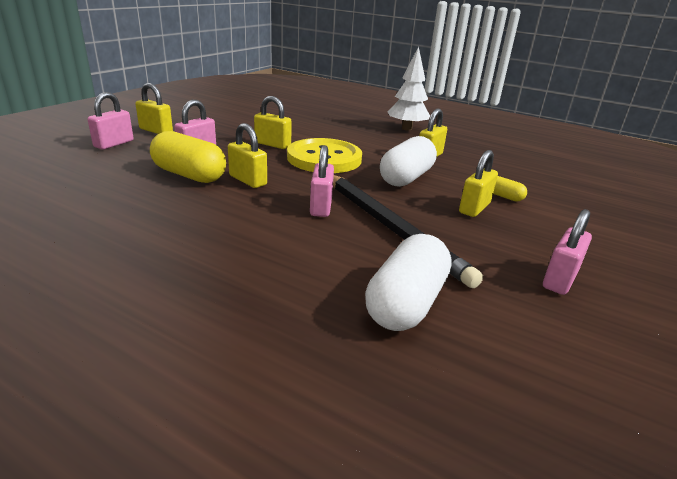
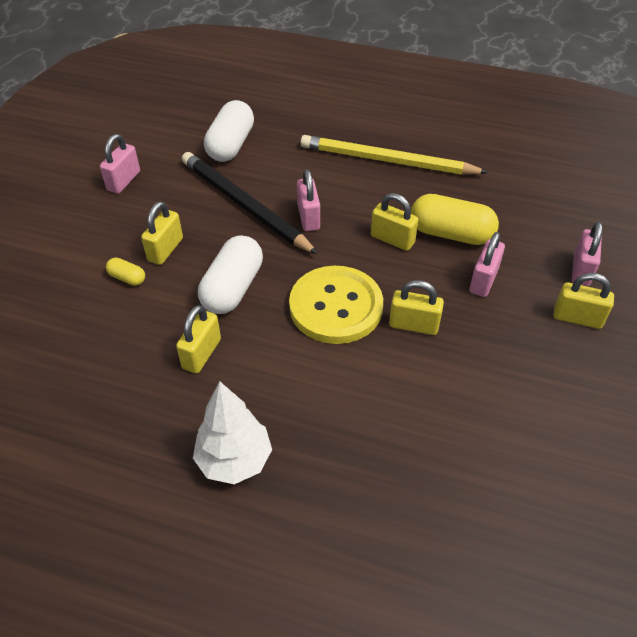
camera: 170 degrees right, 20 degrees up
(185, 240) = (387, 161): none -> yellow pencil

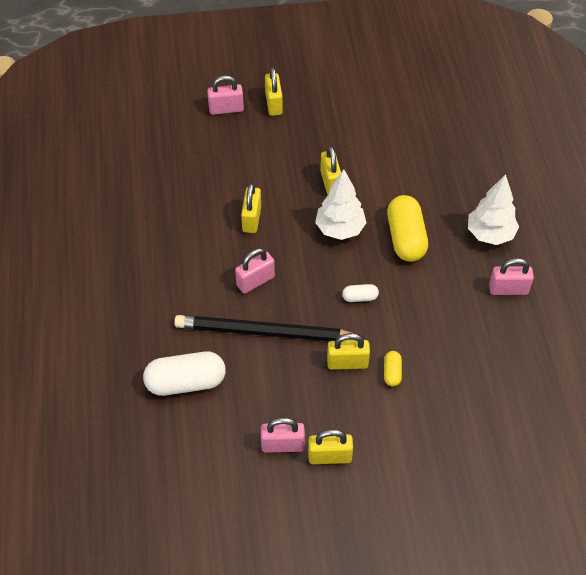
camera: 115 degrees left, 5 degrees up
(202, 354) = (428, 288): yellow padlock -> yellow padlock (329, 457)
(233, 288) = (360, 297): white capsule -> white capsule, size x0.47
(244, 205) = (264, 332): black pencil -> black pencil turned 75 degrees clockwise
(336, 307) = (340, 229): yellow button -> white tree
(387, 161) = (152, 253): yellow pencil -> none
(451, 234) = (226, 186): yellow capsule -> yellow capsule (405, 238)
(483, 280) = (266, 157): pink padlock -> pink padlock (508, 289)

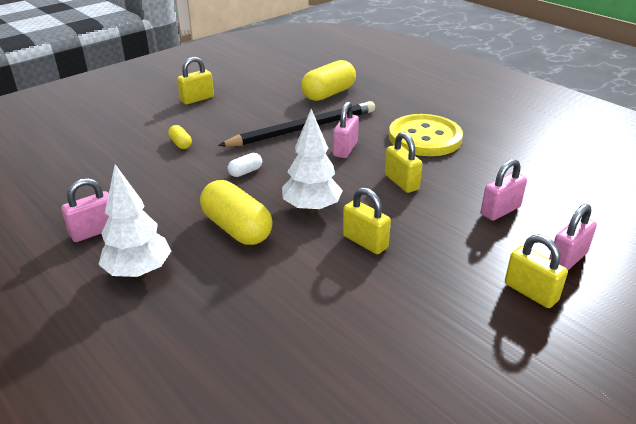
camera: 145 degrees right, 20 degrees down
(175, 258) = (425, 138): none -> yellow button
(186, 382) = (328, 94): white capsule -> yellow capsule
(282, 445) = (234, 93): pink padlock -> pink padlock (500, 211)
(347, 363) = (222, 136): yellow padlock -> none

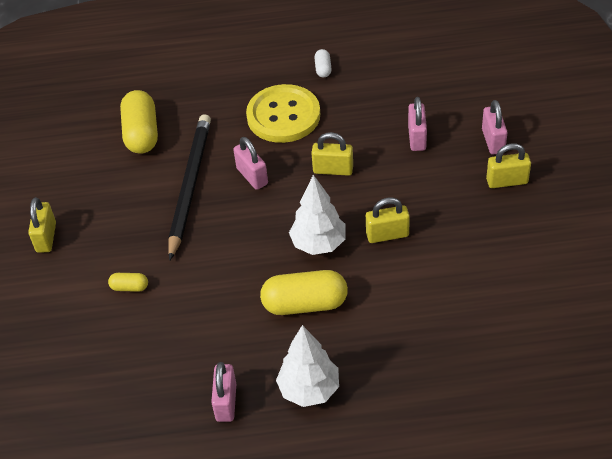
camera: 50 degrees left, 15 degrees up
(245, 172) = (225, 261): white capsule -> white capsule (323, 69)

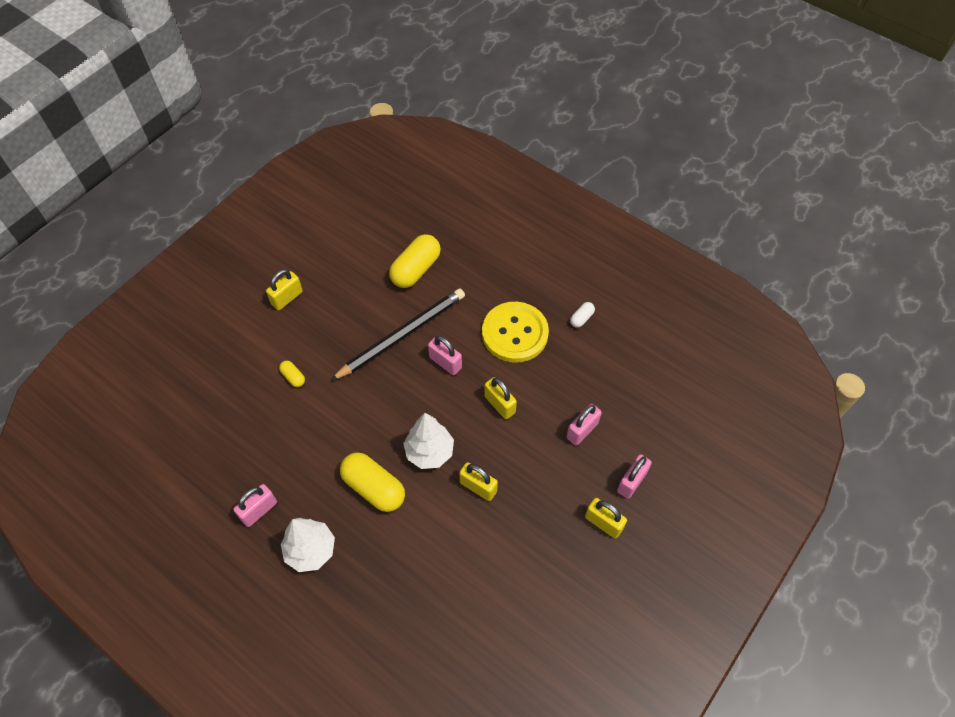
camera: 40 degrees right, 10 degrees up
(252, 176) = (445, 362): pink padlock -> pink padlock turned 60 degrees counterclockwise

